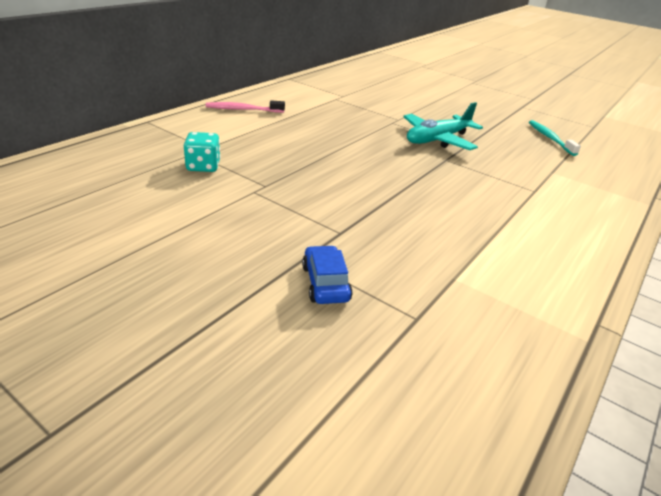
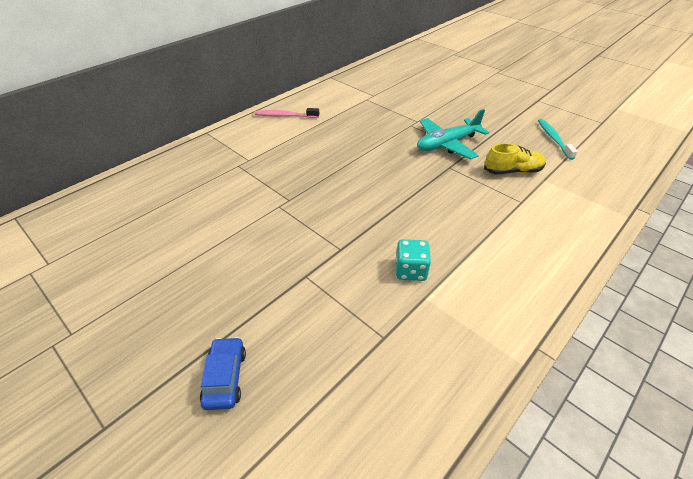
camera: 10 degrees right, 10 degrees up
(203, 166) = (243, 180): turquoise dice -> turquoise dice (410, 270)
(325, 283) = (318, 301): blue car -> blue car (225, 377)
(516, 164) = (512, 171): none -> yellow shoe

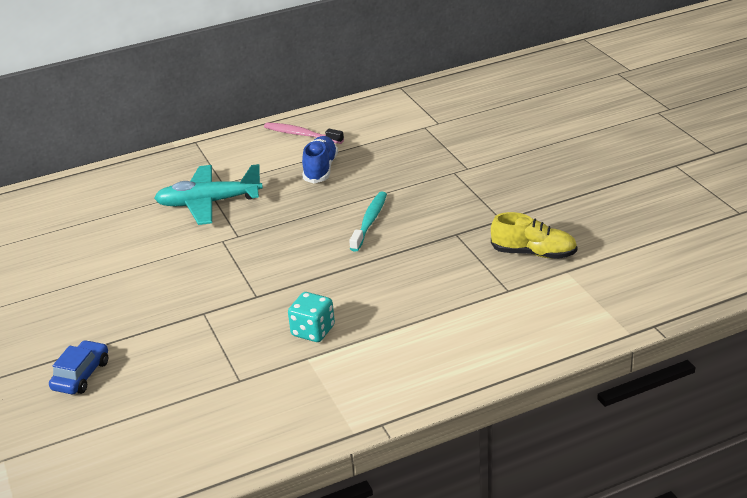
camera: 25 degrees right, 10 degrees down
(317, 137) = (320, 169): none -> blue shoe
(447, 144) = (479, 205): turquoise plane -> turquoise plane (209, 203)
(553, 139) = (637, 223): turquoise toothbrush -> turquoise toothbrush (370, 221)

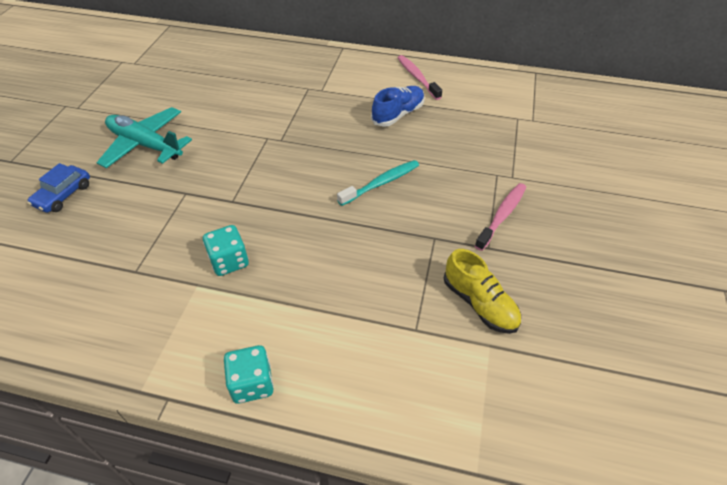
camera: 35 degrees right, 15 degrees up
(81, 375) = (63, 195): blue car -> blue car turned 150 degrees clockwise
(209, 203) = (294, 101): turquoise plane -> turquoise plane (146, 145)
(432, 380) = (252, 383): none -> turquoise dice
(489, 196) = (502, 215): none -> pink toothbrush

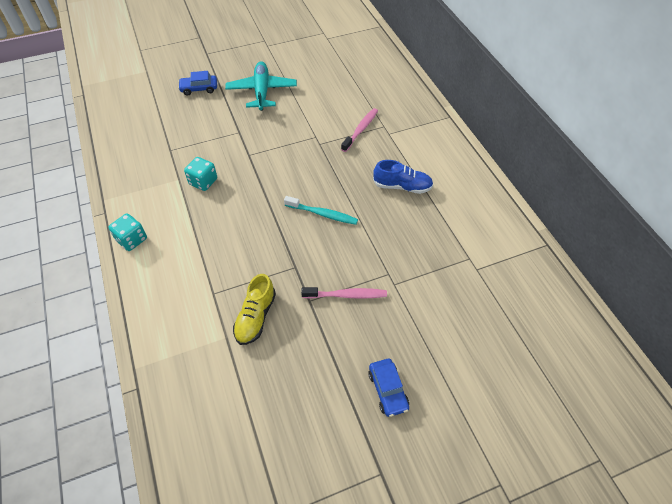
camera: 55 degrees right, 5 degrees up
(417, 77) = (457, 175): pink toothbrush -> pink toothbrush (361, 130)
(633, 240) = (388, 390): none -> blue car

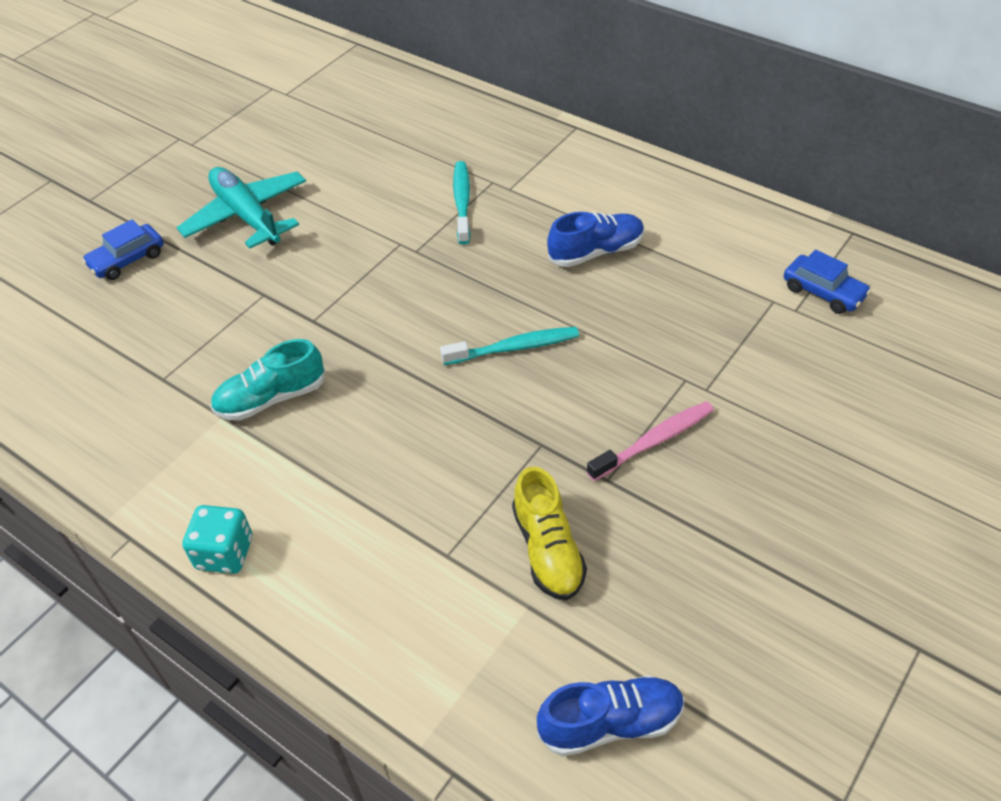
camera: 30 degrees left, 5 degrees down
(203, 182) = (271, 398): turquoise dice -> turquoise shoe
(214, 411) = (611, 723): none -> blue shoe
(361, 130) = (462, 202): pink toothbrush -> turquoise toothbrush
(388, 390) = (828, 534): blue car -> blue car (823, 292)

